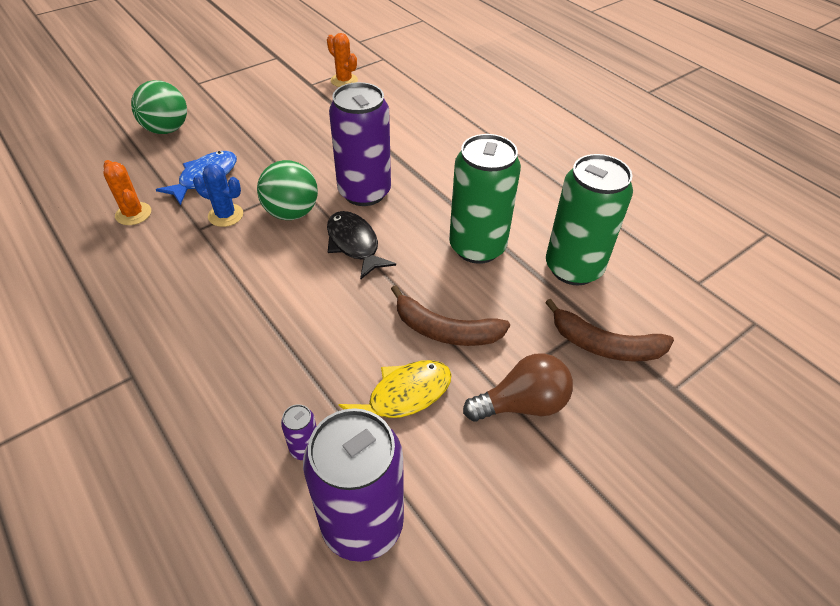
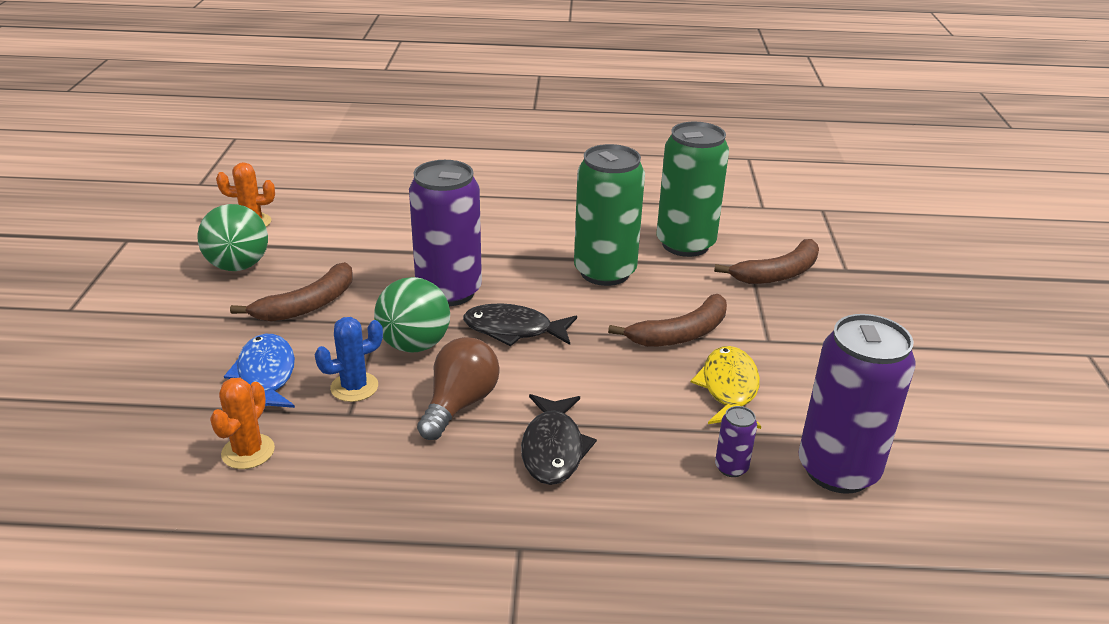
camera: 50 degrees left, 15 degrees down
(133, 214) = (248, 452): orange cactus -> orange cactus turned 75 degrees counterclockwise
(167, 129) = (124, 367): green ball -> green ball (238, 266)
(243, 337) = (553, 448): none -> black fish
(286, 149) = (307, 305): none -> brown banana
(522, 404) = (795, 337): brown light bulb -> brown light bulb (459, 404)

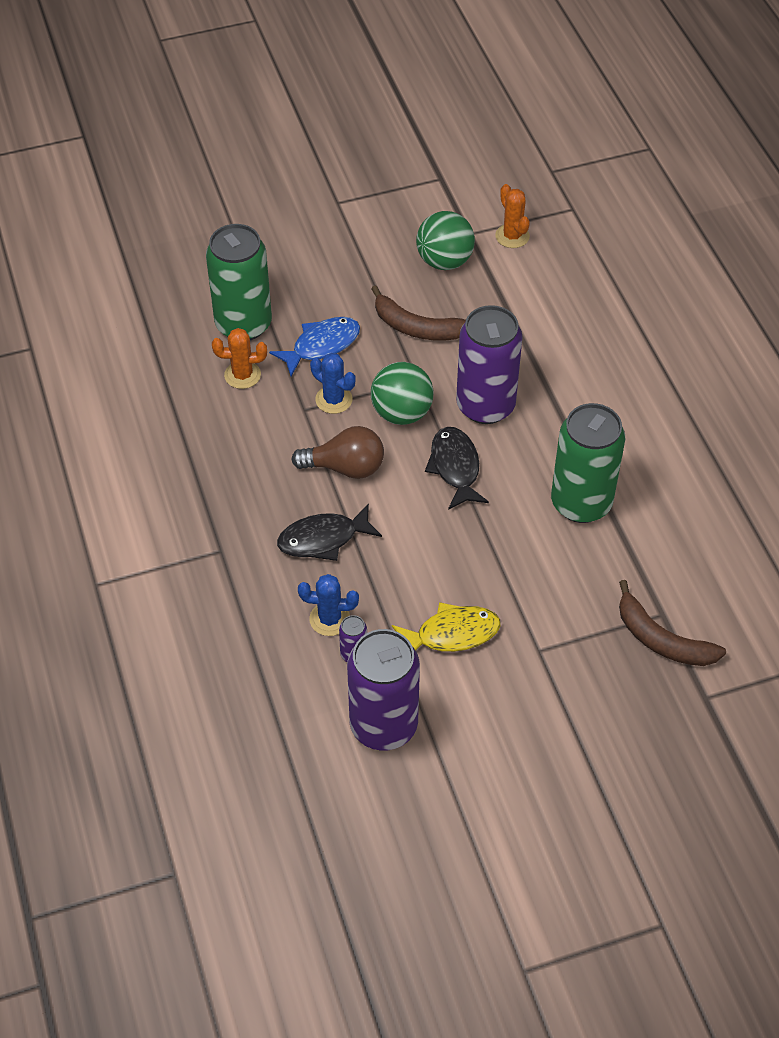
camera: 70 degrees right, 20 degrees up
(673, 474) = (329, 619): none -> blue cactus
(680, 334) = (512, 583): brown banana -> none
(685, 244) = (671, 552): green can -> green can (243, 324)

